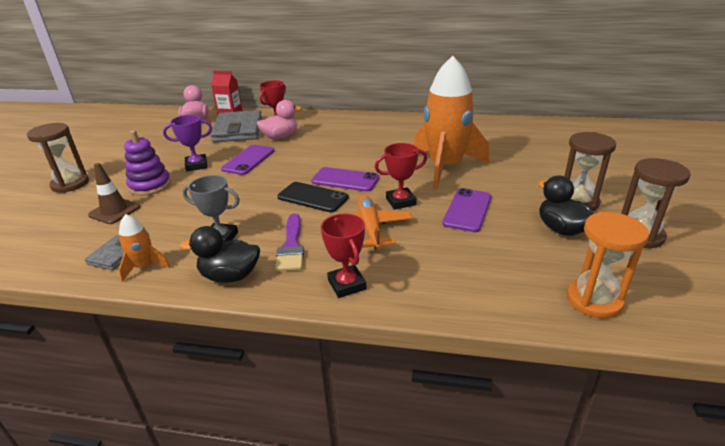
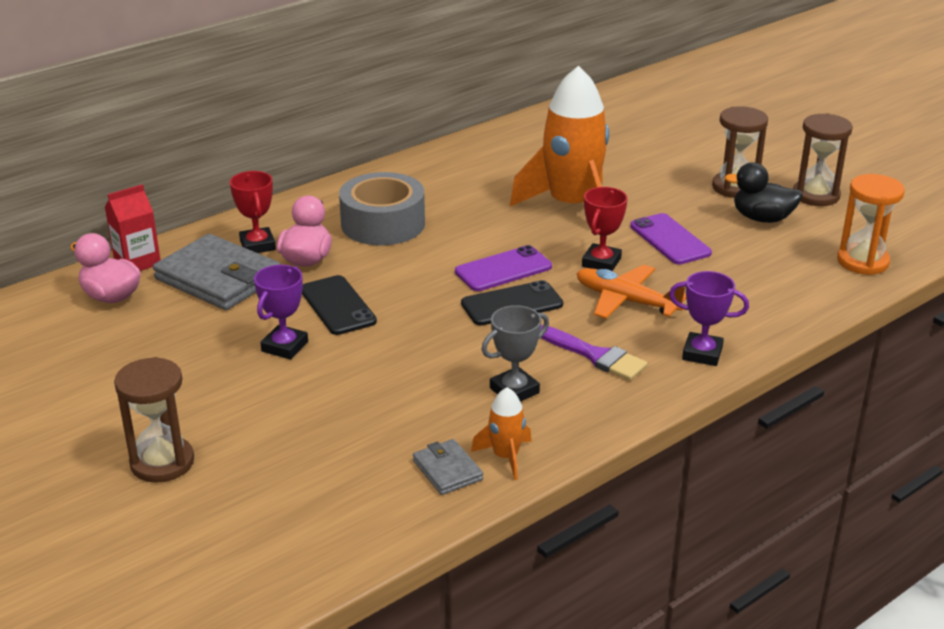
camera: 50 degrees left, 0 degrees up
(114, 211) = (323, 444): brown traffic cone -> none
(150, 186) = (288, 399): purple stacking toy -> none
(230, 276) = (600, 409): black duck -> none
(248, 160) = (337, 306): purple phone -> black phone
(339, 137) = (383, 224): none -> grey tape
(347, 285) = (702, 353): red trophy -> purple trophy

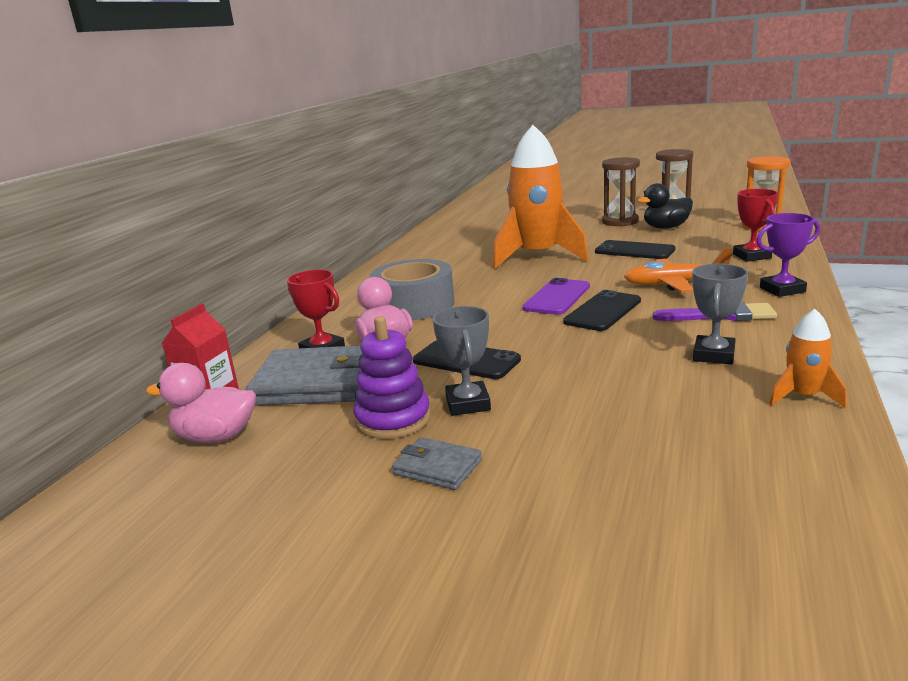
camera: 30 degrees left, 10 degrees down
(162, 462) = (508, 557): brown hourglass -> none
(224, 336) = (393, 419): none -> purple stacking toy
(285, 346) = (468, 404): purple trophy -> grey trophy
(447, 470) = (784, 426): grey wallet -> grey wallet (437, 467)
(601, 262) = (616, 273): red trophy -> red trophy (752, 256)
(670, 239) = (634, 251): purple phone -> black phone

